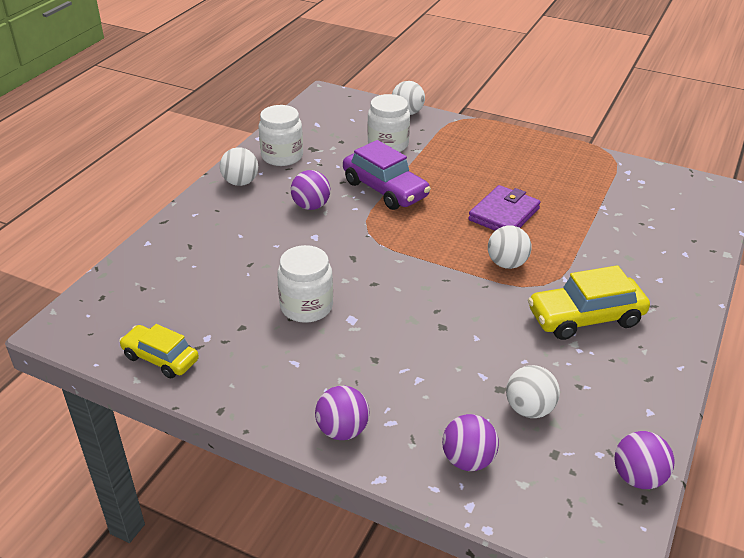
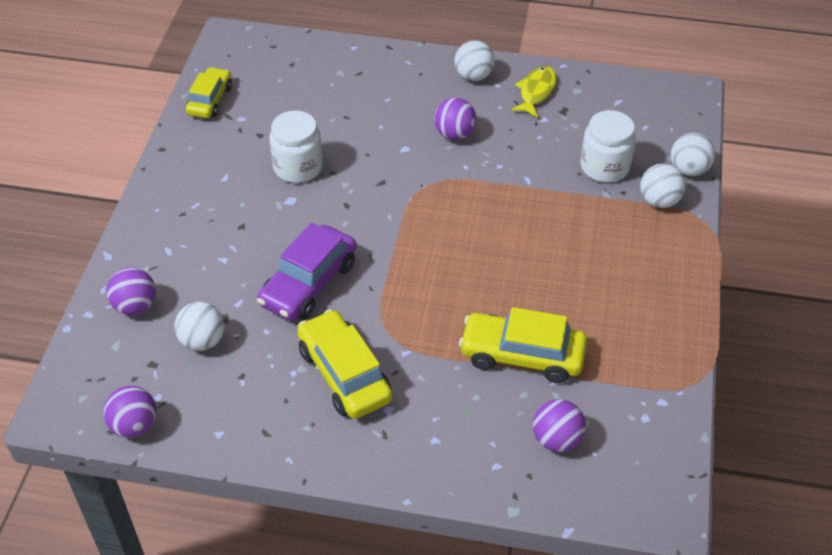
camera: 75 degrees right, 10 degrees up
(282, 156) = (536, 92): white jar -> yellow fish
(342, 430) = (154, 223): purple ball -> purple ball (556, 439)
(385, 189) = (510, 182): purple car -> purple car (309, 284)
(504, 214) = (506, 287): purple wallet -> none
(507, 264) = (414, 300): white ball -> white ball (659, 201)
(577, 221) = (522, 355): none -> yellow car

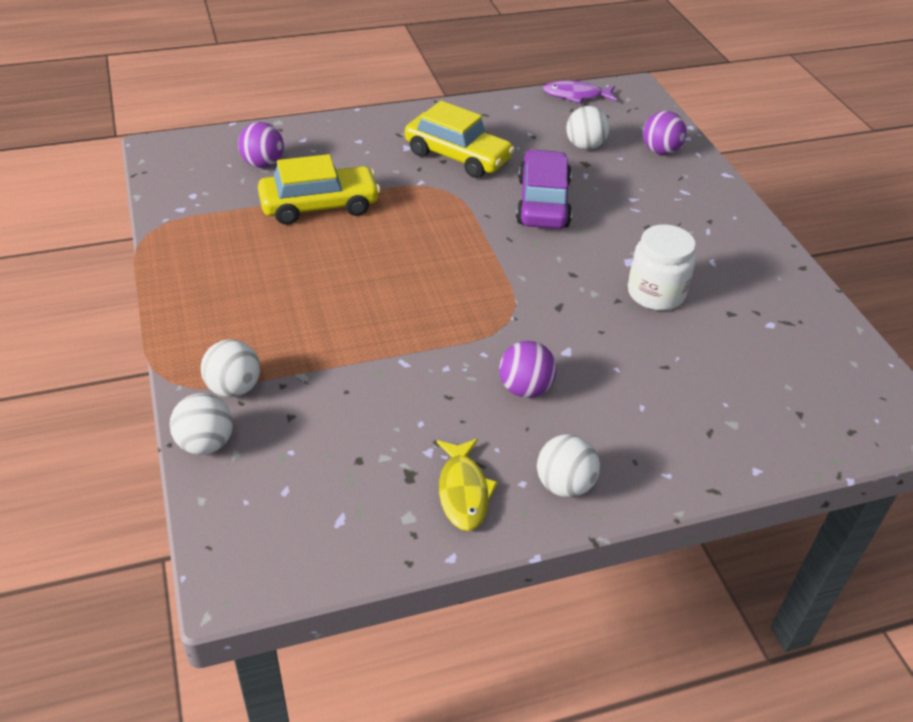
camera: 150 degrees right, 5 degrees down
(134, 426) = (576, 95): purple ball -> purple fish
(210, 100) = (826, 332): yellow car -> none
(604, 167) = (318, 409): white jar -> none

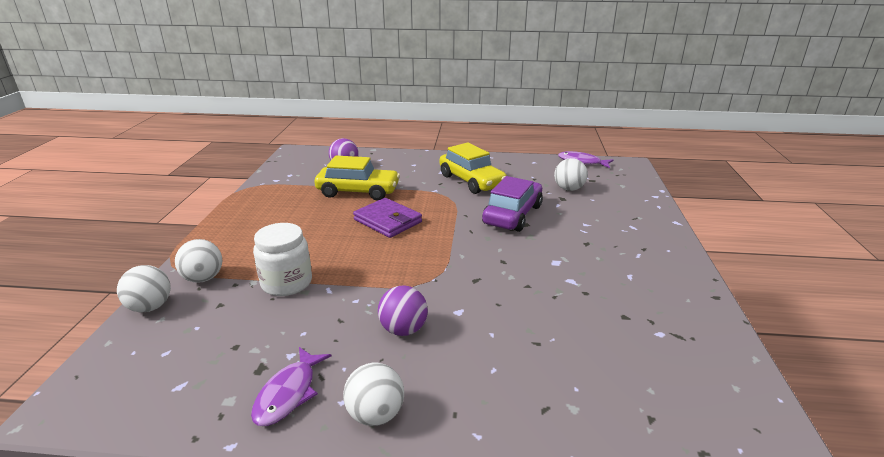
camera: 25 degrees right, 15 degrees down
(397, 246) = (387, 221): none -> purple wallet
(463, 491) = (288, 393): yellow fish -> purple fish
(656, 293) = (564, 287): white jar -> white jar (286, 283)
(660, 151) = (627, 200): purple ball -> none

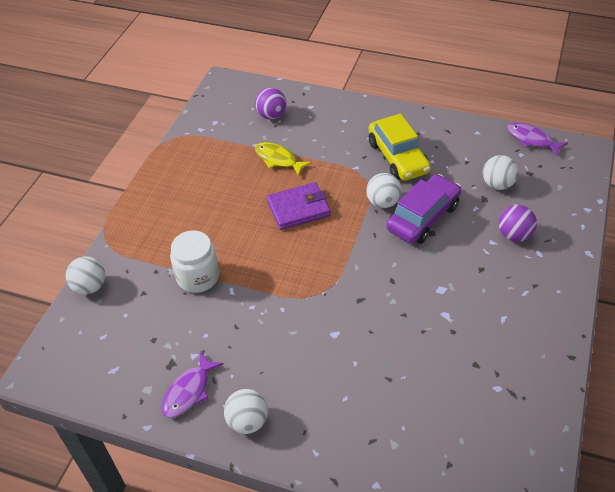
camera: 15 degrees right, 20 degrees up
(203, 278) = (131, 260): white ball -> white ball (383, 202)
(358, 192) = (278, 159): yellow car -> yellow fish
(387, 221) = (298, 209): purple wallet -> purple wallet turned 75 degrees counterclockwise
(403, 329) = (284, 345): purple ball -> purple ball (514, 235)

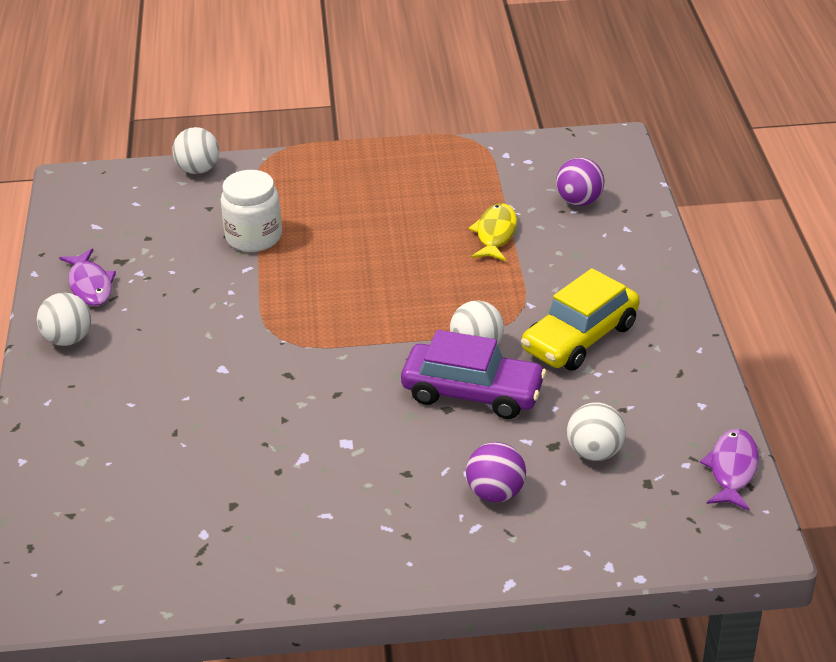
camera: 65 degrees right, 10 degrees down
(189, 391) = (90, 285): purple fish -> purple fish turned 120 degrees counterclockwise
(298, 209) = (415, 278): purple wallet -> none

